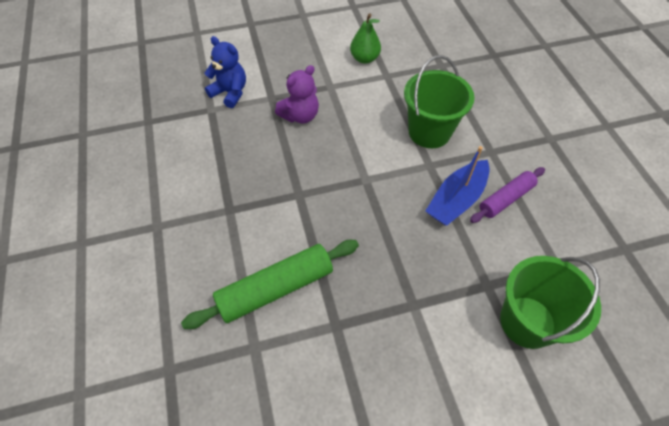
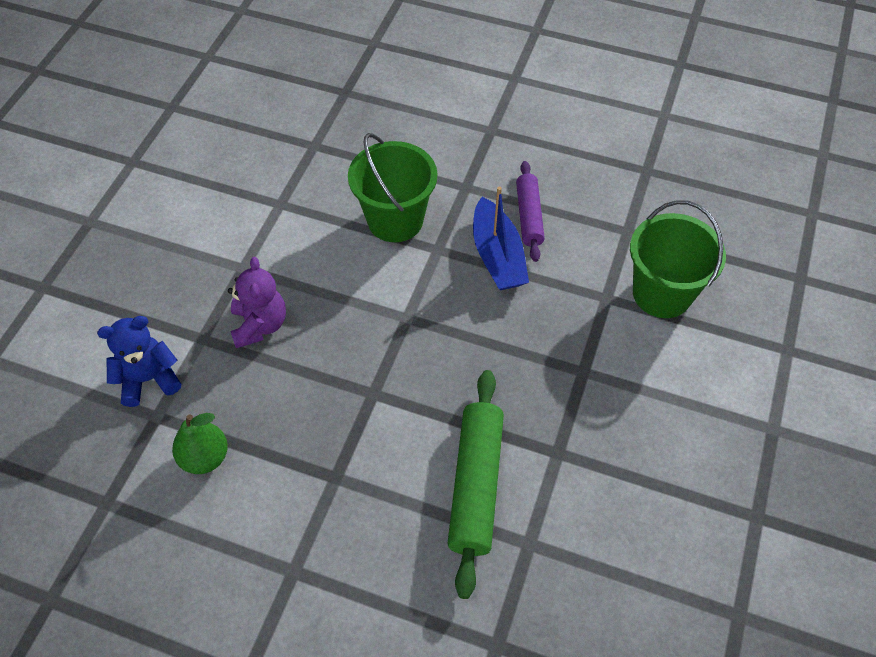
camera: 55 degrees left, 0 degrees up
(364, 59) = (232, 207): green pear -> green pear (205, 457)

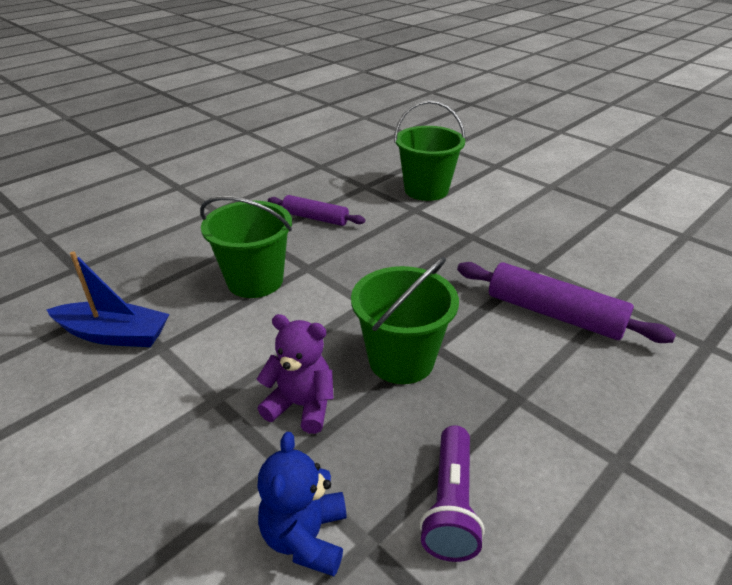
camera: 65 degrees left, 20 degrees down
(205, 457) = (450, 505): green pear -> purple flashlight
(343, 374) = (401, 360): none -> green bucket
(476, 485) = (554, 314): green rolling pin -> purple rolling pin
(497, 256) = (340, 242): blue boat -> blue boat (114, 335)

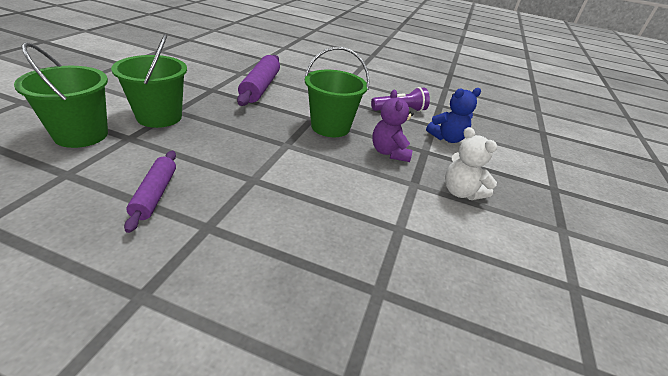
camera: 120 degrees left, 0 degrees up
(114, 335) = (410, 265): blue boat -> none
(160, 449) = (461, 192): none -> white teddy bear
(255, 281) = (287, 204): green bucket -> green bucket (159, 117)

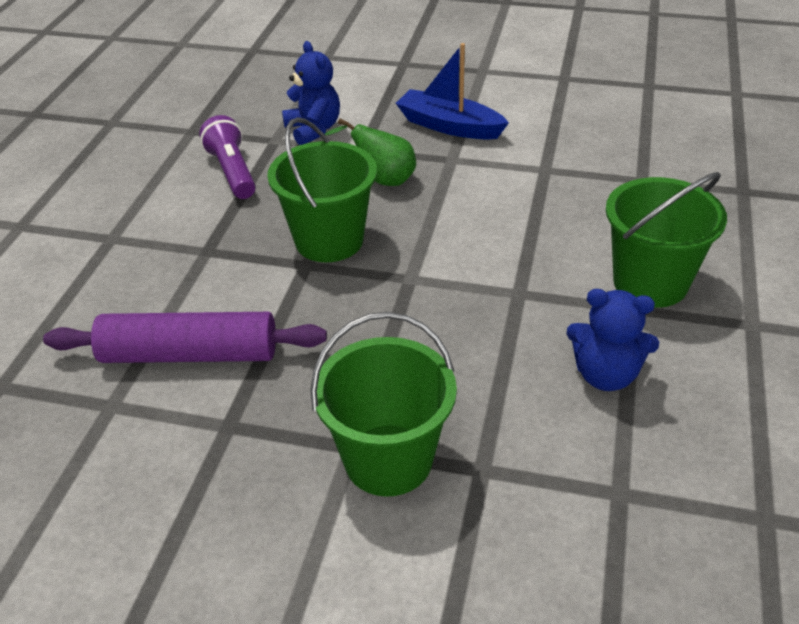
camera: 90 degrees left, 5 degrees up
(81, 135) = (506, 541): green bucket -> green bucket (650, 283)
(155, 194) = (605, 375): purple rolling pin -> blue teddy bear
(389, 152) = (382, 179): purple teddy bear -> green pear
(461, 192) = (449, 126): white teddy bear -> blue boat

